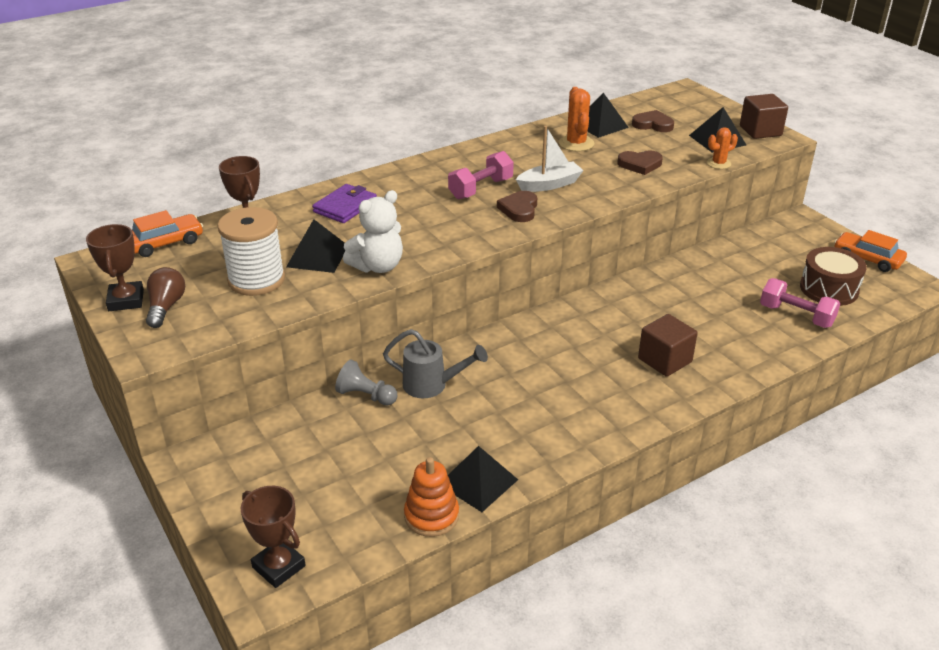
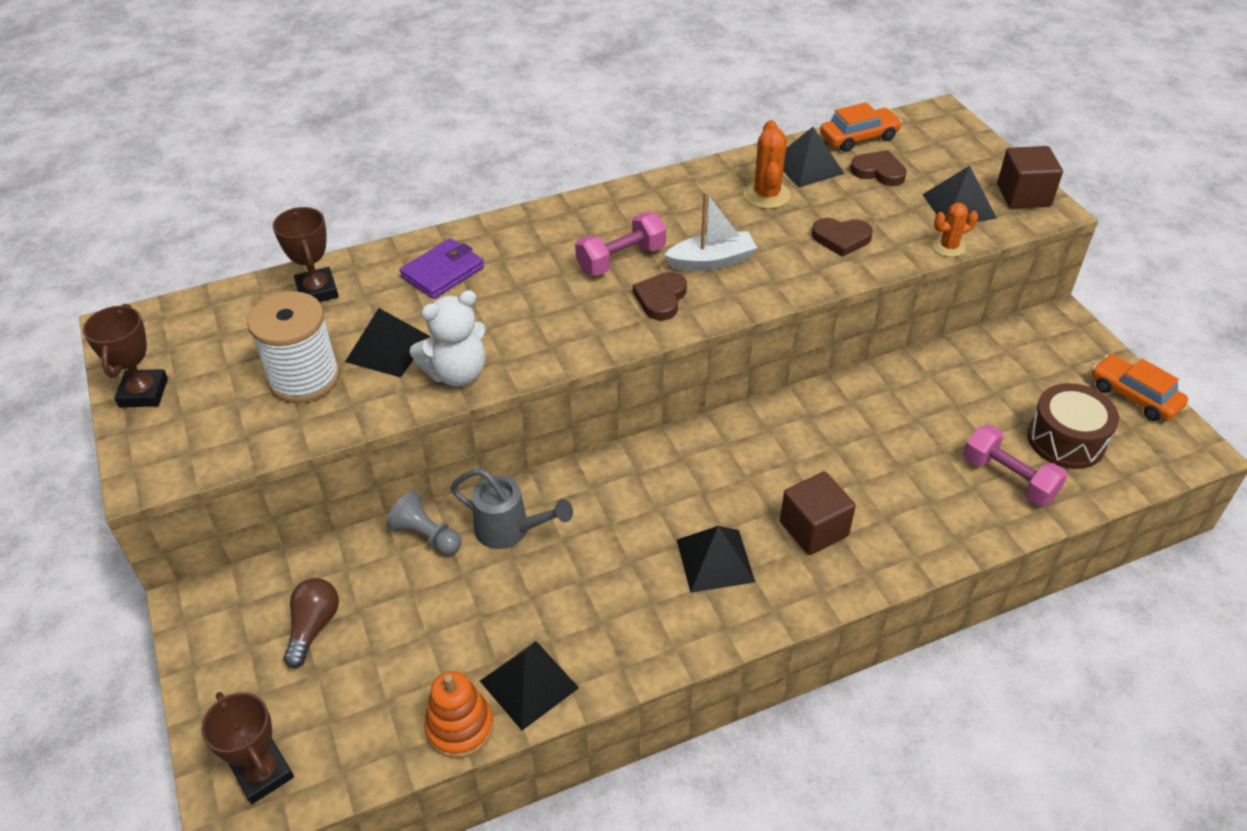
camera: 10 degrees right, 10 degrees up
(165, 243) = (211, 308): orange car -> orange car (859, 137)
(166, 307) = (187, 409): brown light bulb -> brown light bulb (313, 627)
(597, 387) = (715, 560): none -> black pyramid

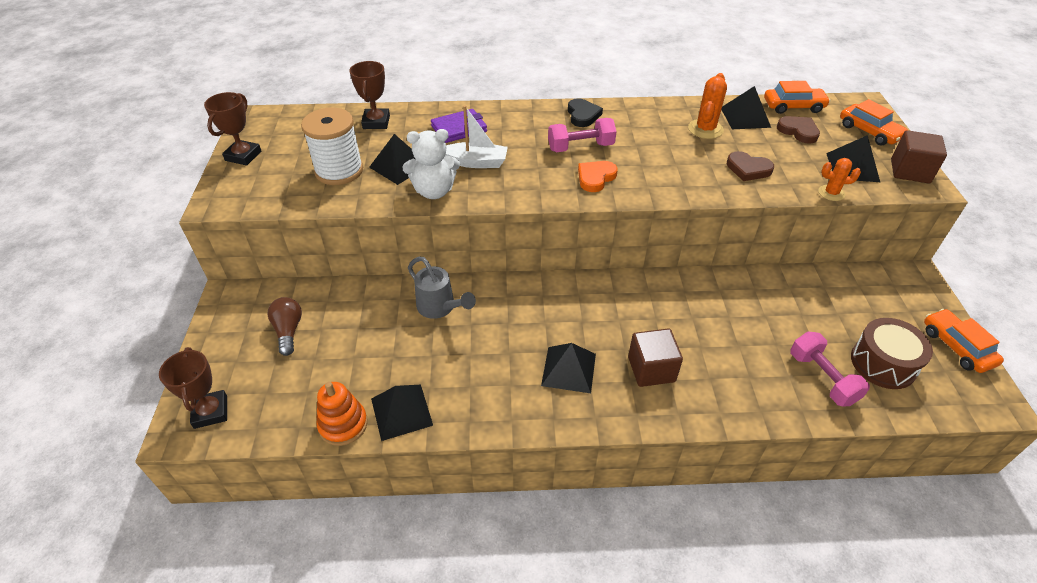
camera: 20 degrees right, 0 degrees up
(313, 627) = (288, 331): brown light bulb -> brown light bulb turned 45 degrees counterclockwise
(426, 536) = (386, 295): grey pawn -> none
(601, 212) = (582, 115): none -> black heart
(661, 298) = (595, 178): brown heart -> orange heart
(712, 261) = (644, 162): white boat -> white boat (476, 162)
(959, 152) = (869, 132): none -> orange car

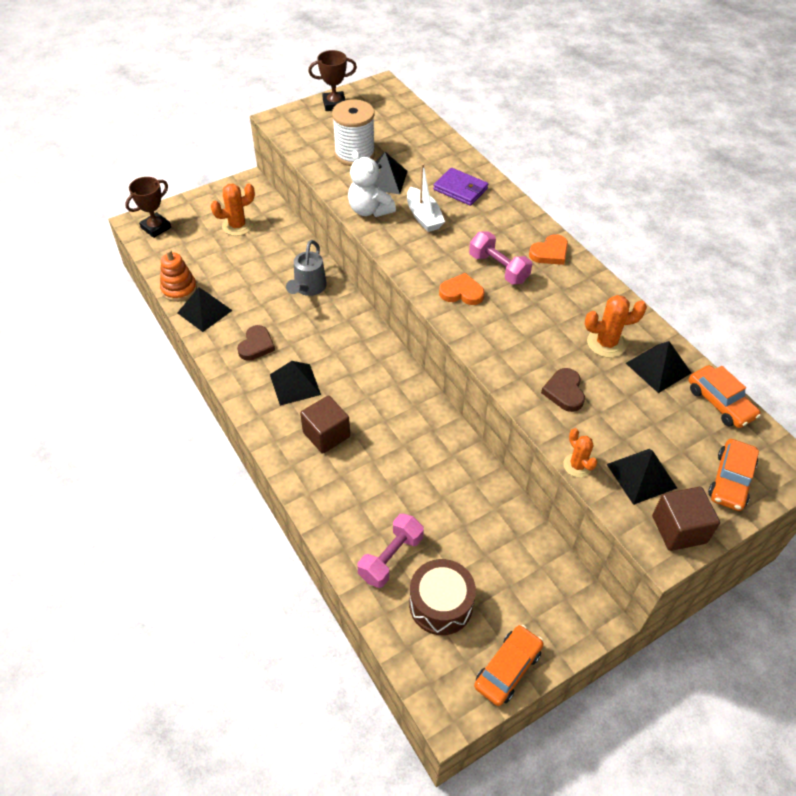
camera: 60 degrees right, 5 degrees up
(288, 331) = (237, 226): brown light bulb -> orange cactus
(376, 122) = (429, 143): brown trophy -> none
(582, 115) = (550, 253): black heart -> orange heart
(798, 131) = (671, 417): brown heart -> brown heart (256, 345)

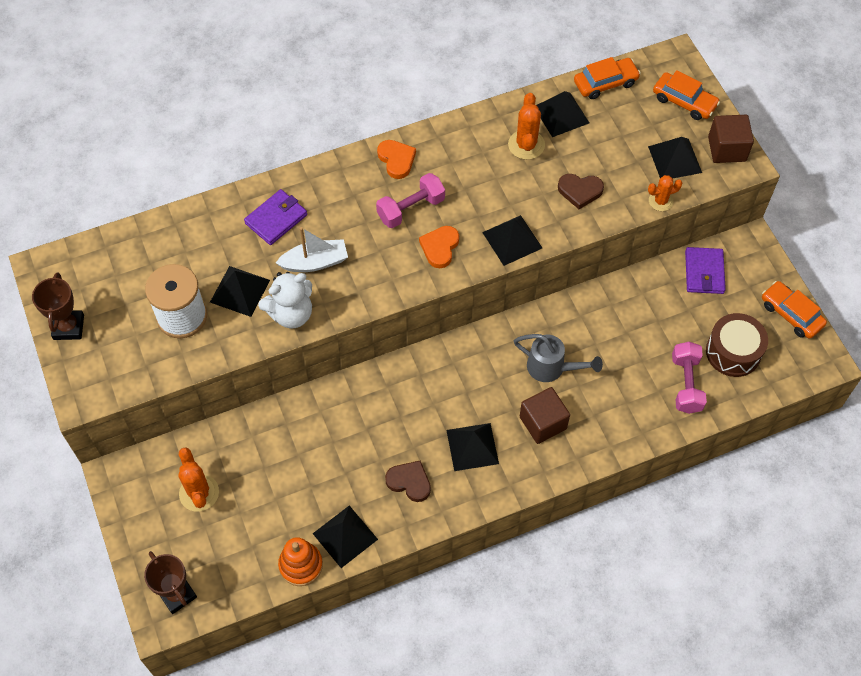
camera: 80 degrees left, 10 degrees up
(308, 288) = (329, 420): grey watering can -> grey watering can (551, 368)
(391, 558) = (686, 384): pink dumbbell -> pink dumbbell turned 45 degrees clockwise
(486, 343) = (512, 240): none -> black pyramid
(539, 568) = (704, 272): none -> purple wallet

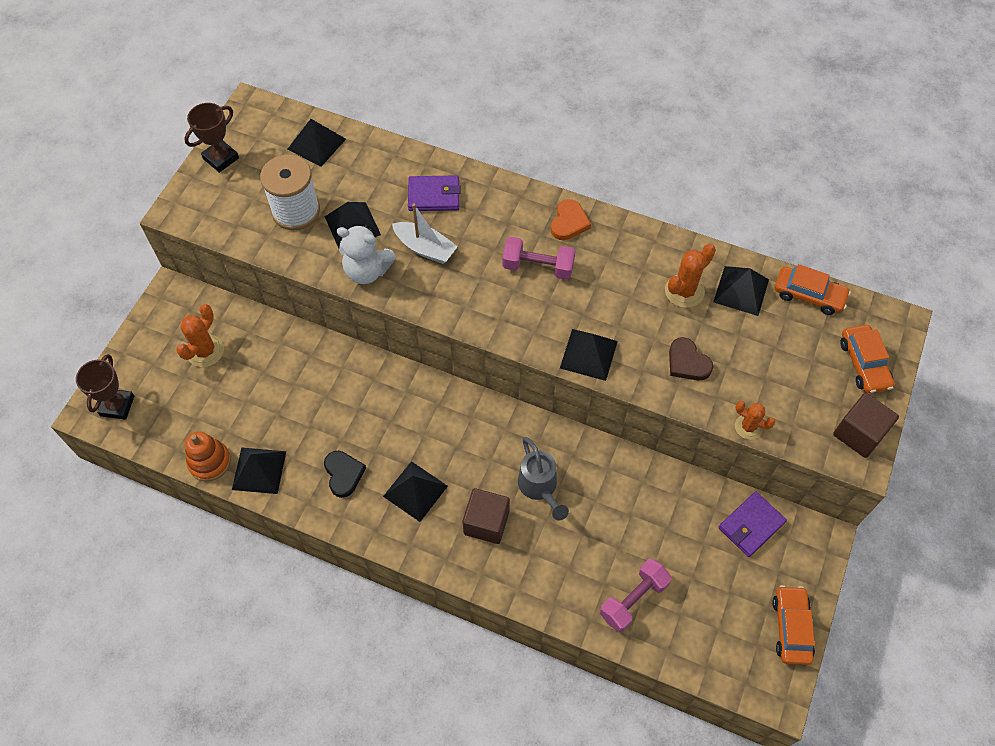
camera: 45 degrees right, 0 degrees up
(409, 482) = (343, 474): brown heart -> black heart
(440, 247) = (526, 313): orange heart -> none
(675, 159) = (800, 404): black pyramid -> black pyramid (316, 144)
(733, 352) = (703, 611): brown drum -> none

